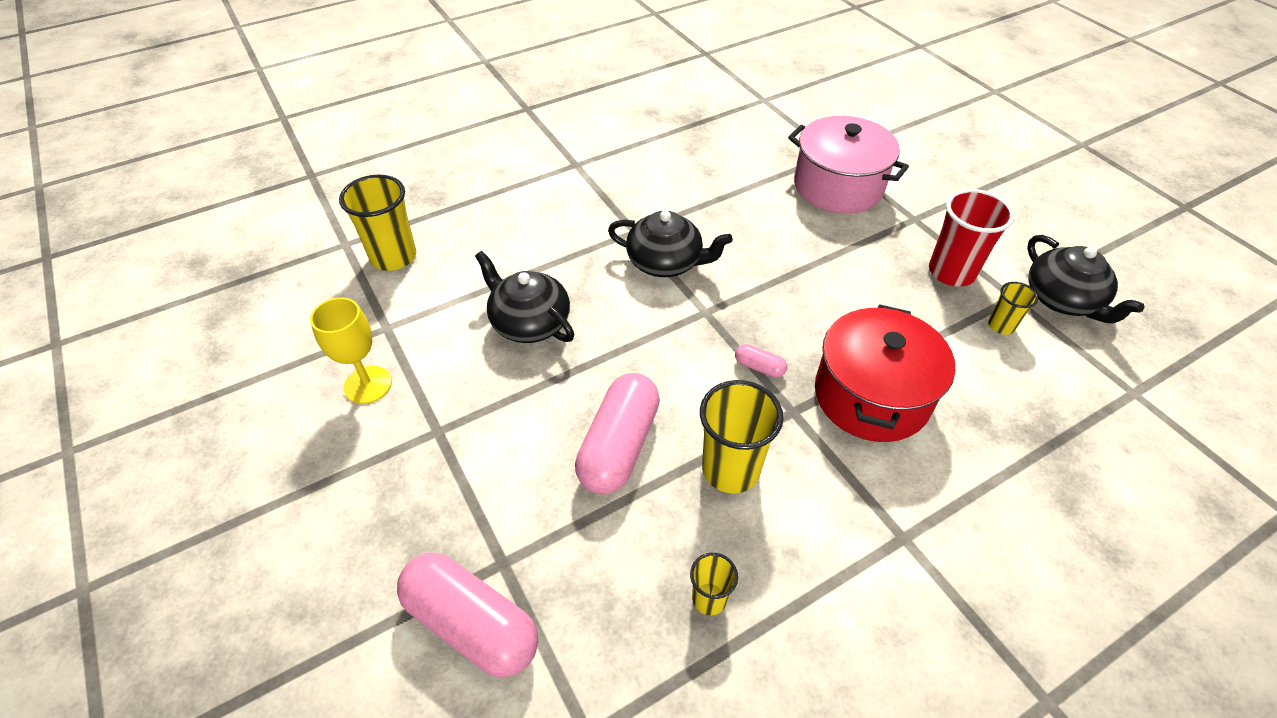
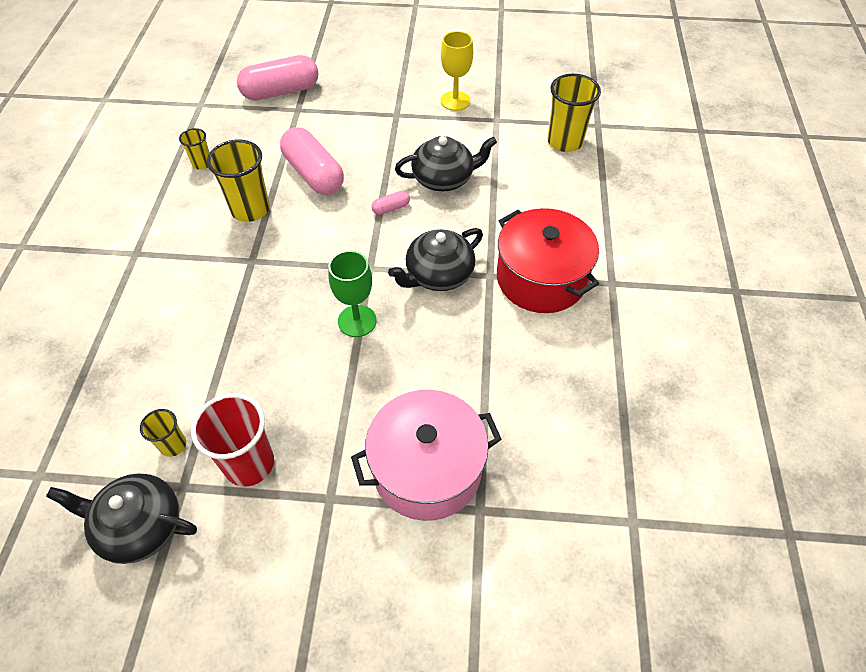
camera: 125 degrees right, 5 degrees up
(759, 367) = (298, 266): pink capsule -> pink capsule (391, 208)
(770, 286) = (357, 321): none -> green goblet
(871, 396) = (217, 308): red pot -> red pot (541, 278)

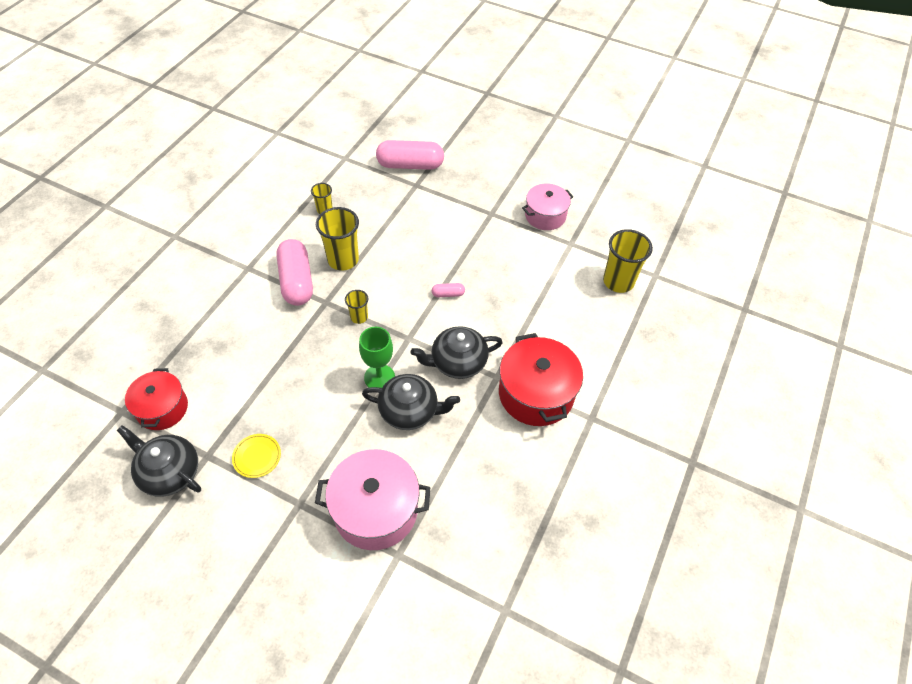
camera: 20 degrees right, 0 degrees up
(95, 451) = (162, 408): none -> red pot
(173, 445) = (213, 423): yellow cup -> yellow cup (359, 317)
(249, 464) = (257, 457): red cup -> yellow plate
(314, 174) = (403, 245): pink capsule -> pink capsule (296, 281)
(444, 178) = (502, 282): black teapot -> black teapot (410, 410)
(455, 101) = (545, 216): yellow goblet -> pink pot

